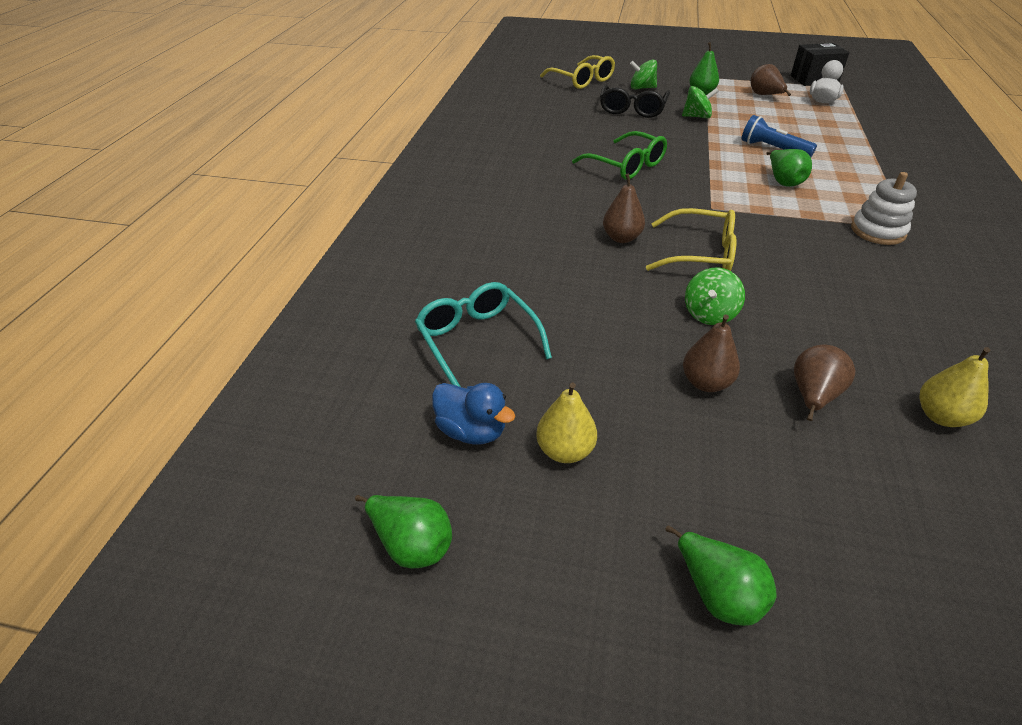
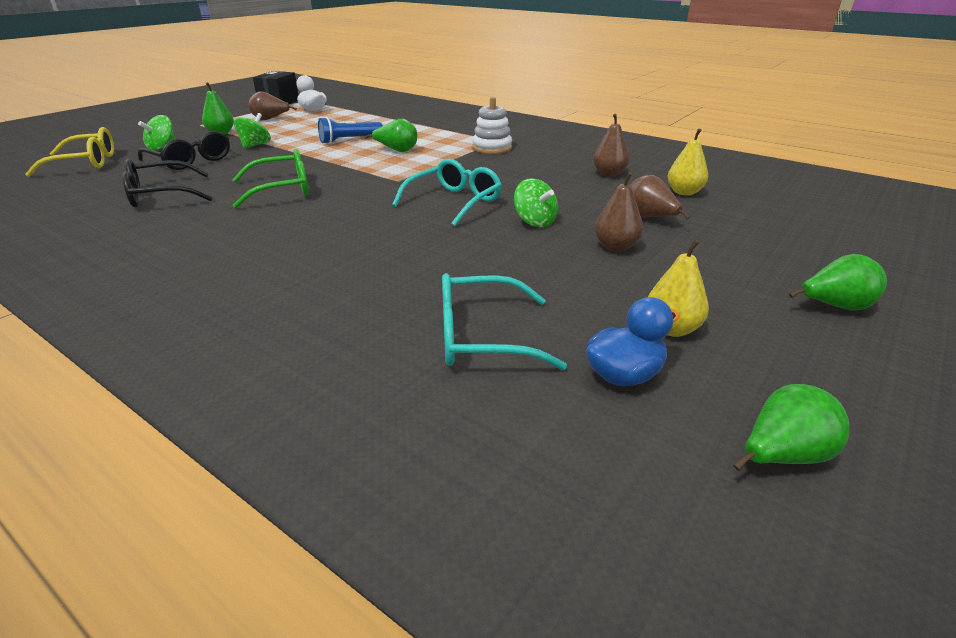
camera: 65 degrees left, 10 degrees down
(564, 129) = (162, 195): none -> black glasses
(621, 238) = (393, 223): brown pear -> brown pear (609, 174)
(699, 253) = (453, 202): yellow glasses -> turquoise glasses

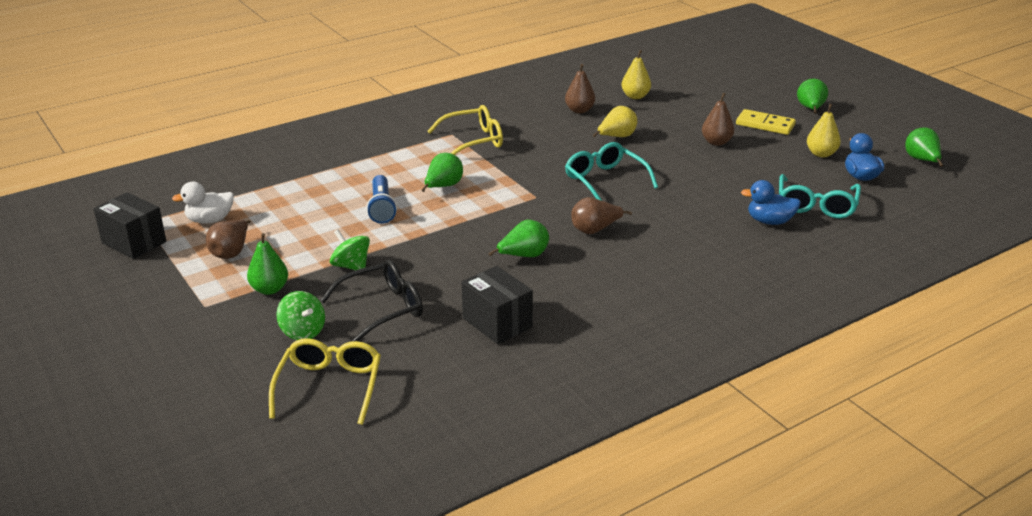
camera: 70 degrees left, 0 degrees up
(162, 195) = (497, 322): black glasses -> black box
(280, 190) = (524, 256): green glasses -> green pear
(408, 303) = (769, 221): none -> blue duck
(492, 148) = (472, 141): white stacking toy -> yellow glasses
(534, 221) = (661, 158): green spinning top -> none
(565, 195) = (616, 137): none -> yellow pear
(649, 218) = (675, 120): brown pear -> brown pear (595, 230)
(717, 274) = (765, 125): none -> yellow domino

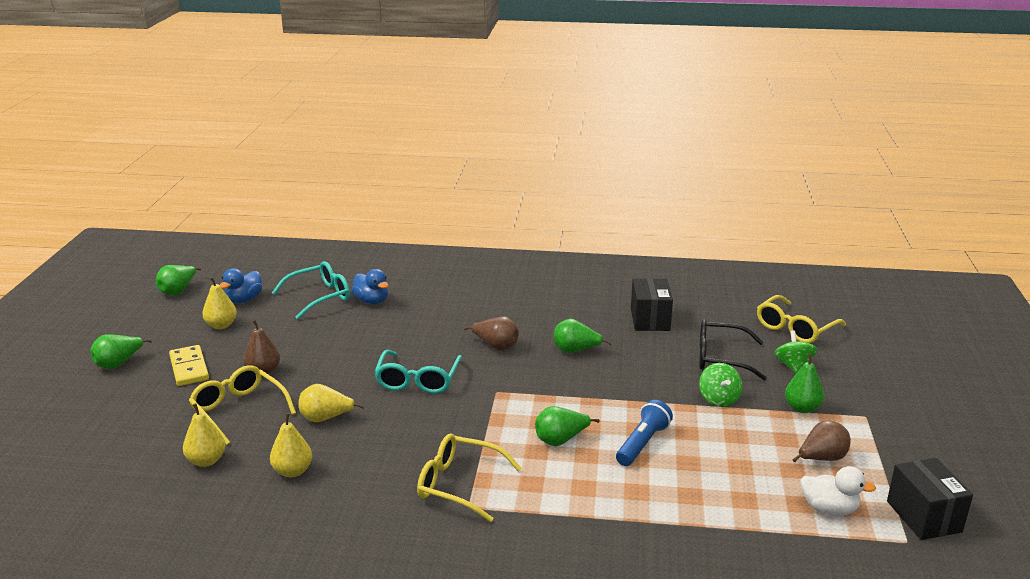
camera: 140 degrees left, 5 degrees down
(579, 110) = (293, 471): brown pear -> yellow pear
(676, 120) = (239, 410): none -> yellow glasses

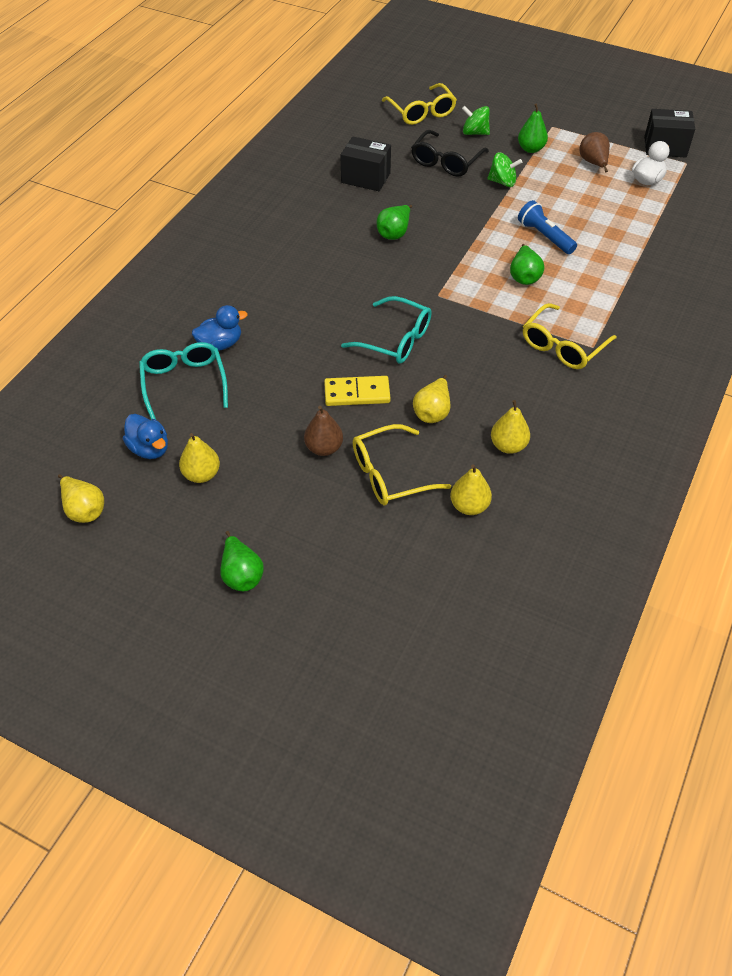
camera: 70 degrees left, 25 degrees up
(178, 291) = (84, 510): green pear -> yellow pear
(189, 368) = (285, 509): yellow domino -> yellow domino (357, 393)
(496, 346) = (361, 278): brown pear -> none

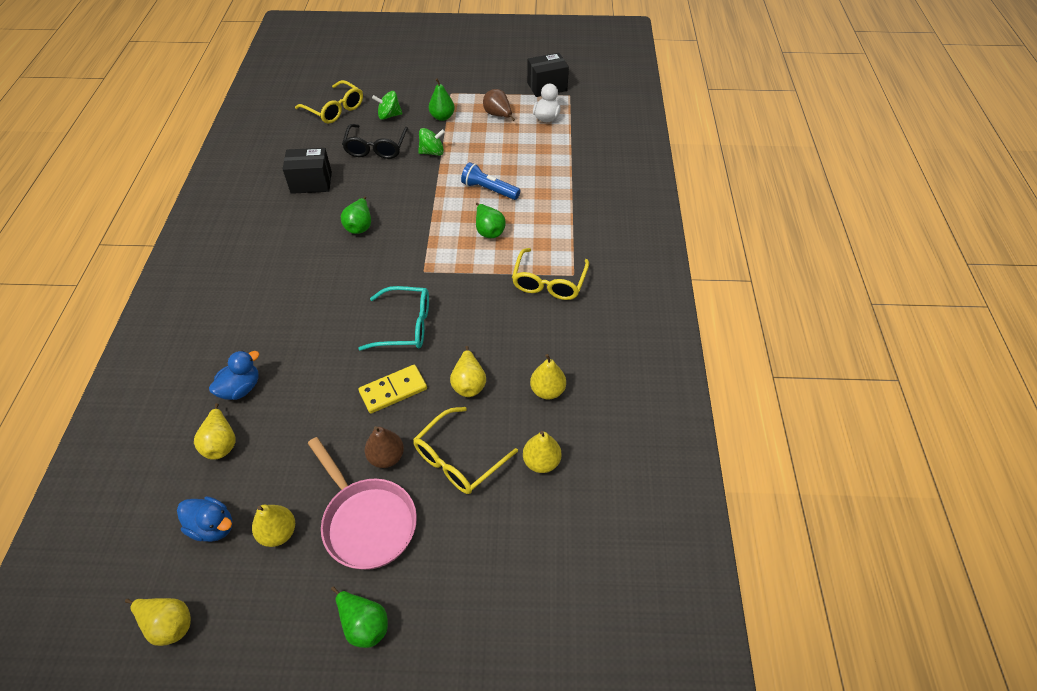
camera: 25 degrees left, 0 degrees up
(184, 384) = (221, 443): turquoise glasses -> yellow pear
(282, 495) = (367, 522): none -> pink pan

